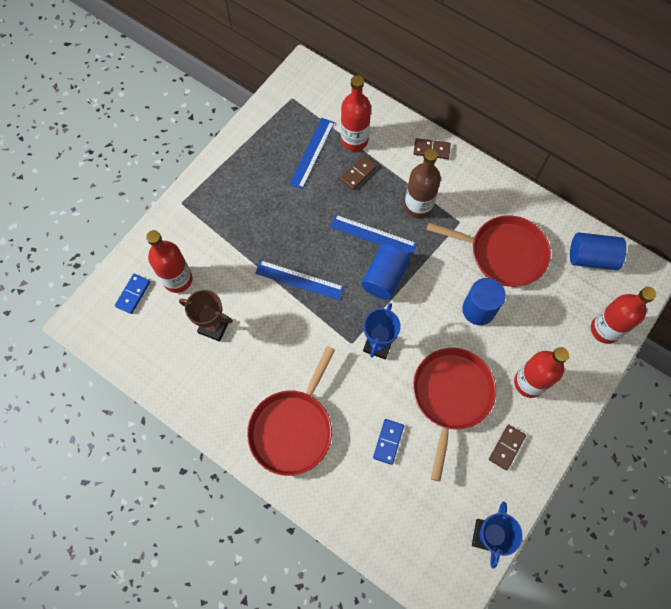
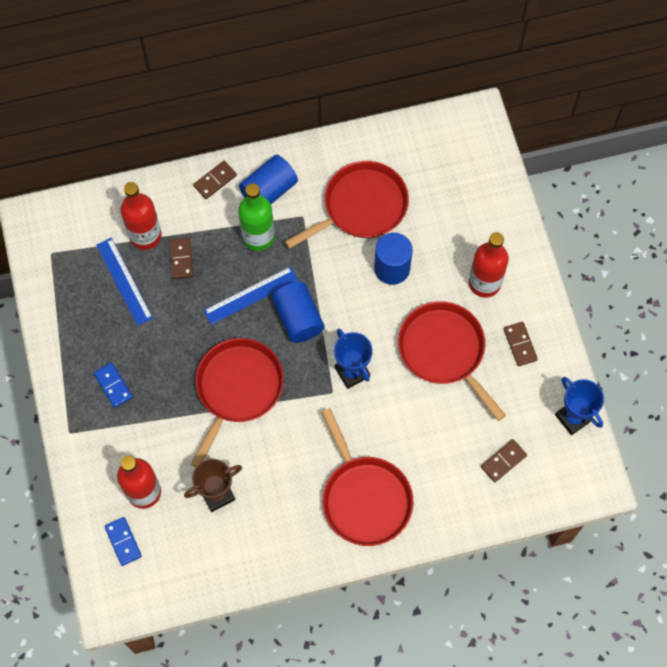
camera: 50 degrees left, 0 degrees up
(299, 280) = (237, 389): blue ruler -> red pan
(388, 442) = (440, 431): blue domino -> blue domino (113, 385)
(406, 509) = (503, 461): none -> brown domino
(418, 206) = (258, 237): brown bottle -> green bottle
(591, 258) = (425, 144): blue cylinder -> blue cylinder (269, 190)
(605, 329) = (492, 188): red bottle -> none

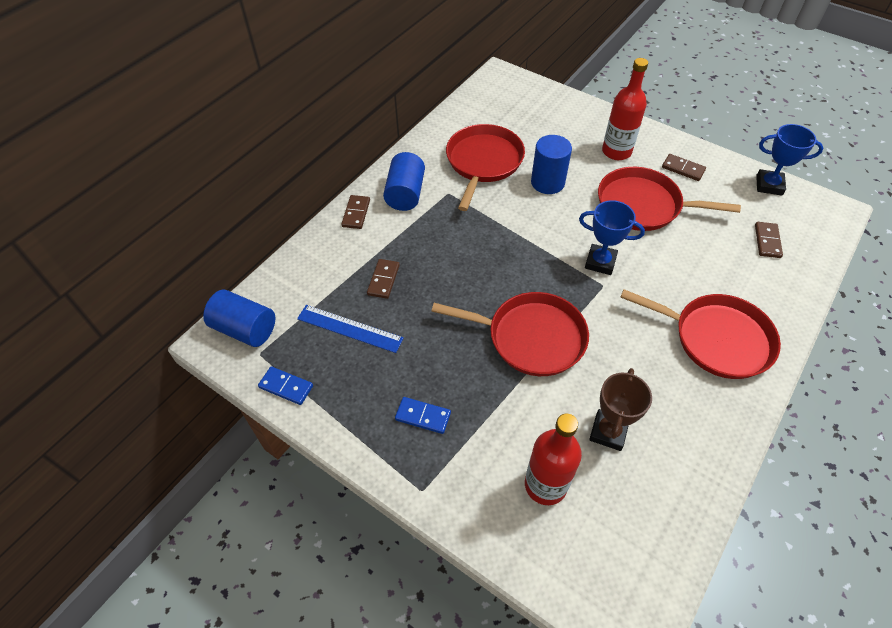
camera: 40 degrees left, 15 degrees down
(123, 541) = (576, 549): blue domino -> blue domino (286, 387)
(145, 235) = (335, 284): red bottle -> none
(181, 259) = (383, 280): brown domino -> brown domino turned 60 degrees clockwise
(237, 389) = (531, 337): red pan -> red pan turned 120 degrees clockwise
(251, 295) = (466, 266): blue ruler -> none
(258, 237) = (429, 226): green bottle -> none
(298, 318) = (520, 256): blue cylinder -> blue cylinder (245, 329)

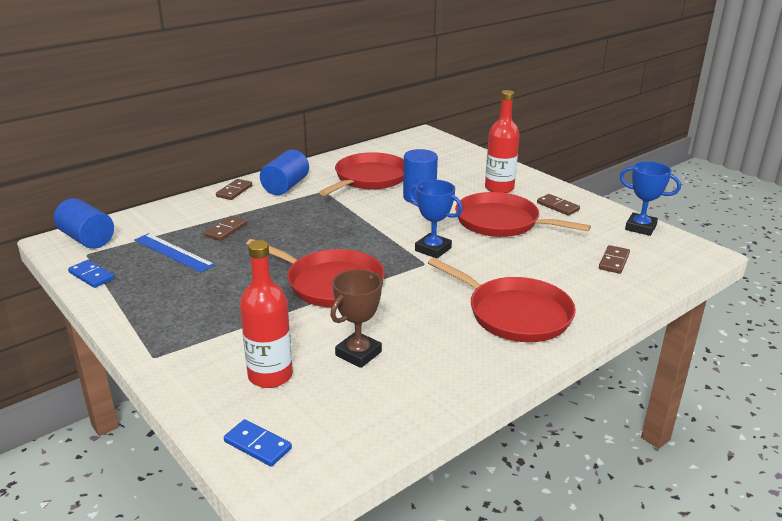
camera: 15 degrees right, 25 degrees down
(423, 416) = (193, 313): blue domino -> blue domino (258, 445)

